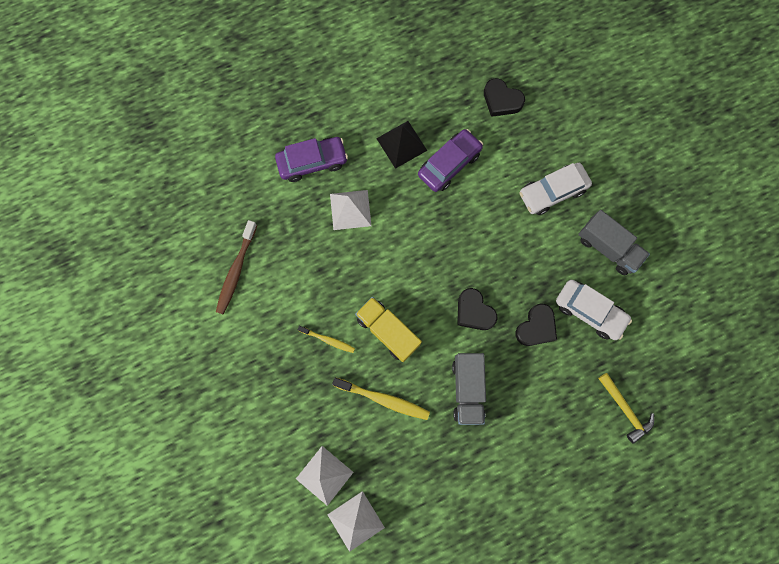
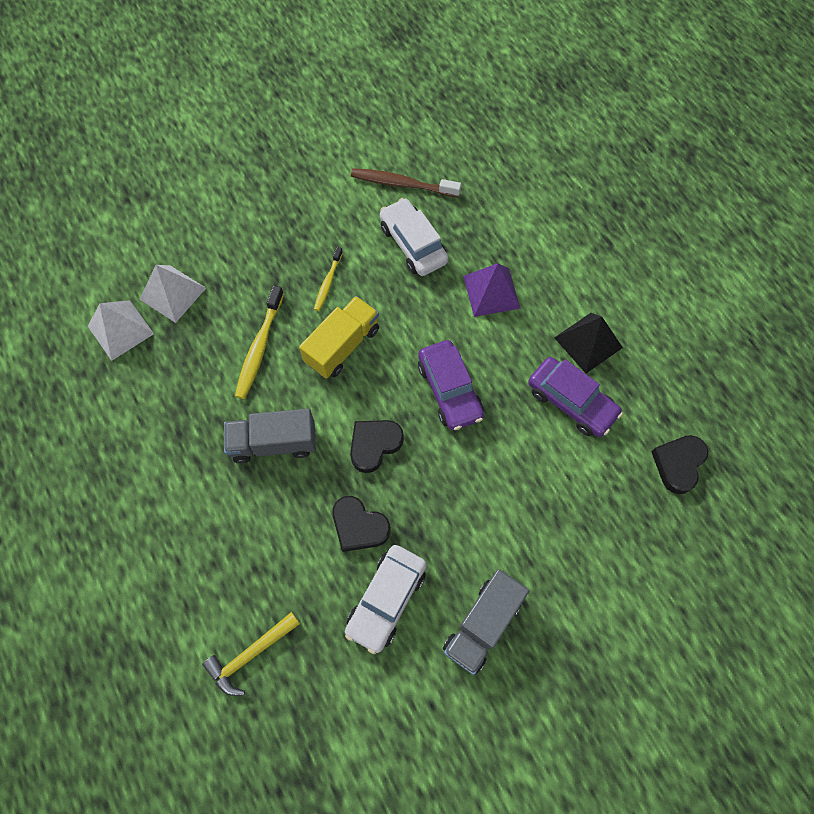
camera: 85 degrees right, 10 degrees down
(312, 162) = (546, 246): purple car -> purple car (450, 390)
(350, 209) = (491, 292): white pyramid -> purple pyramid
(552, 192) = (554, 541): white car -> white car (413, 244)

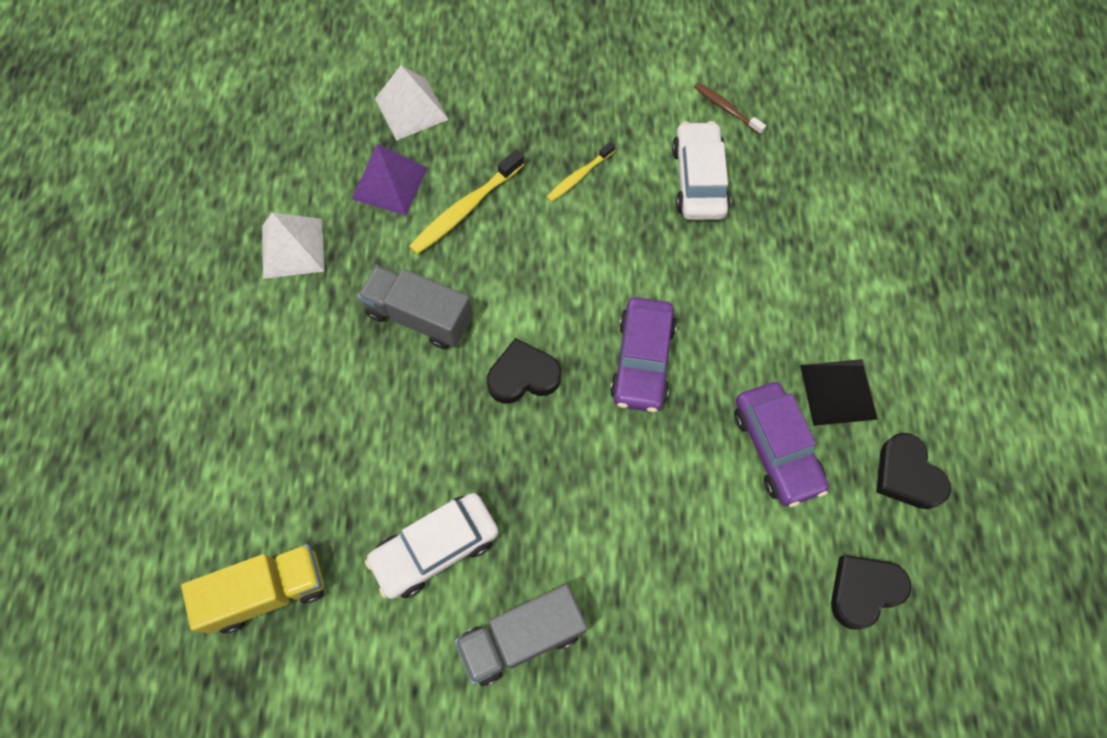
camera: 30 degrees right, 0 degrees up
(120, 330) = (338, 120): white pyramid -> white pyramid (292, 248)
(250, 655) = (263, 522): yellow hammer -> none
(342, 346) = (553, 252): yellow truck -> yellow truck (267, 592)
(359, 526) = (454, 453): black heart -> black heart (907, 475)
(402, 184) = (726, 108): brown toothbrush -> brown toothbrush, size x0.61
(491, 292) = (757, 276): purple pyramid -> purple pyramid (390, 183)

